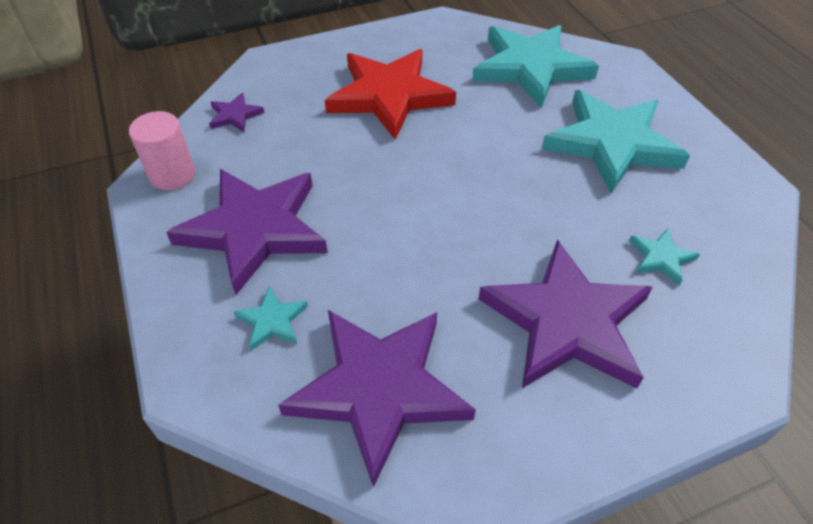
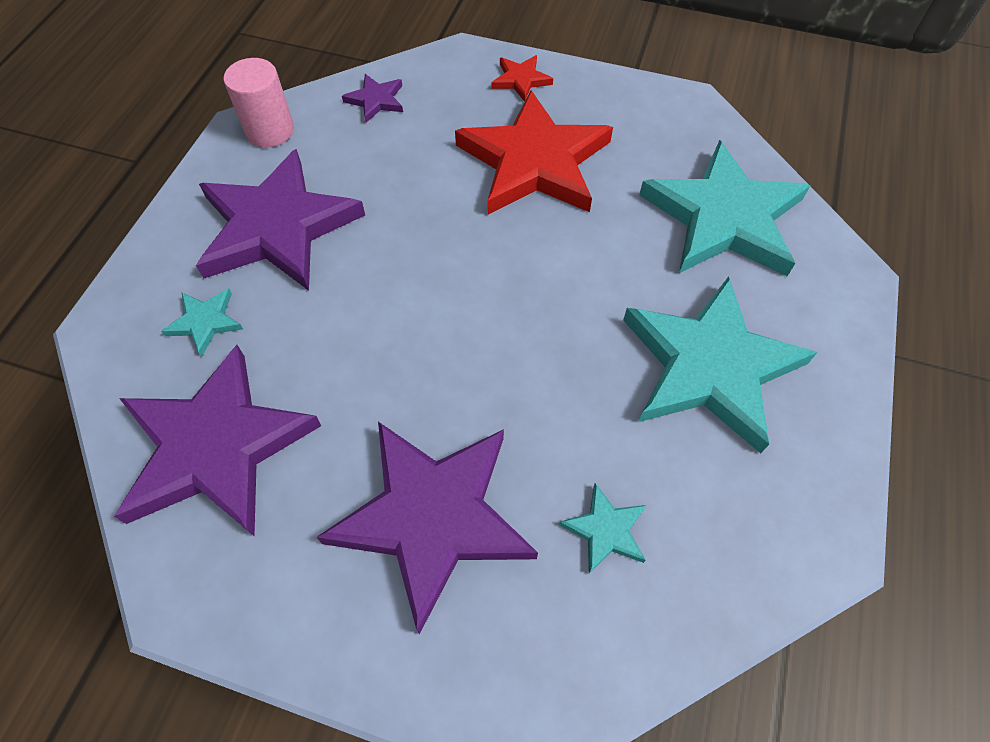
camera: 40 degrees right, 10 degrees up
(324, 56) = (521, 80): none -> red star

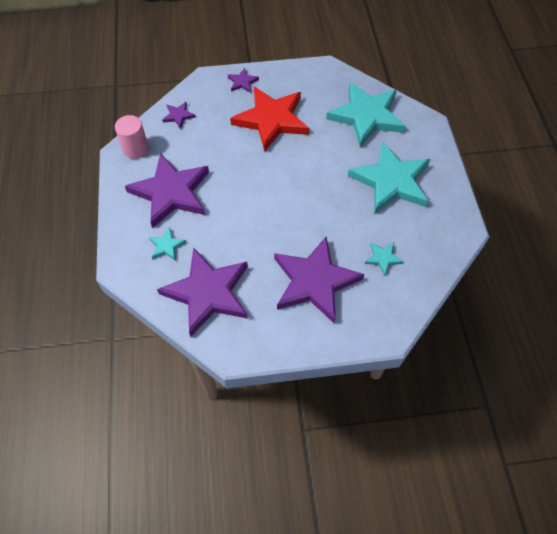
camera: 25 degrees left, 0 degrees up
(521, 80) = (242, 82): red star -> purple star

